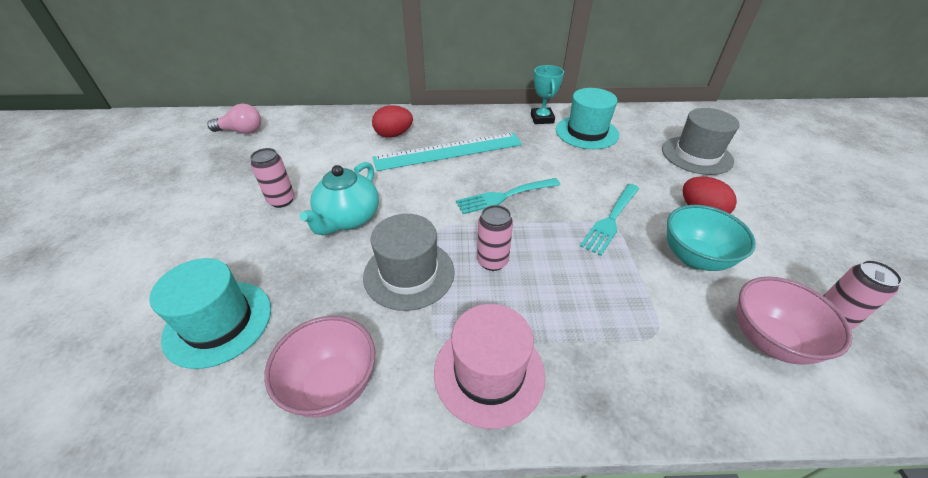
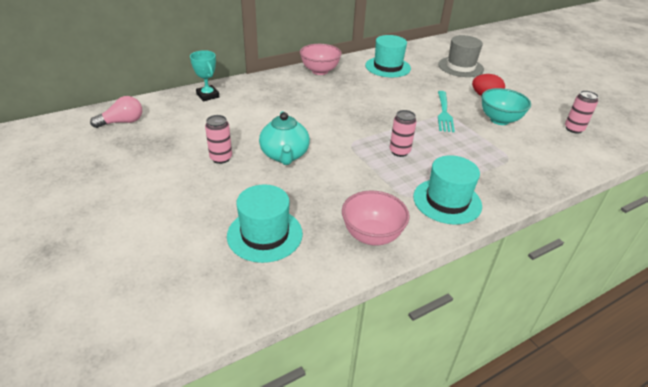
camera: 30 degrees left, 5 degrees down
(393, 135) = (257, 96): red egg -> none
(409, 273) = (357, 172): grey hat -> none
(448, 151) = (309, 98): turquoise ruler -> none
(489, 372) = (447, 201): pink hat -> turquoise hat
(504, 196) = (373, 116): turquoise fork -> none
(542, 119) = (352, 64): turquoise trophy -> turquoise trophy (208, 95)
(768, 340) = (556, 146): pink bowl -> pink bowl (320, 71)

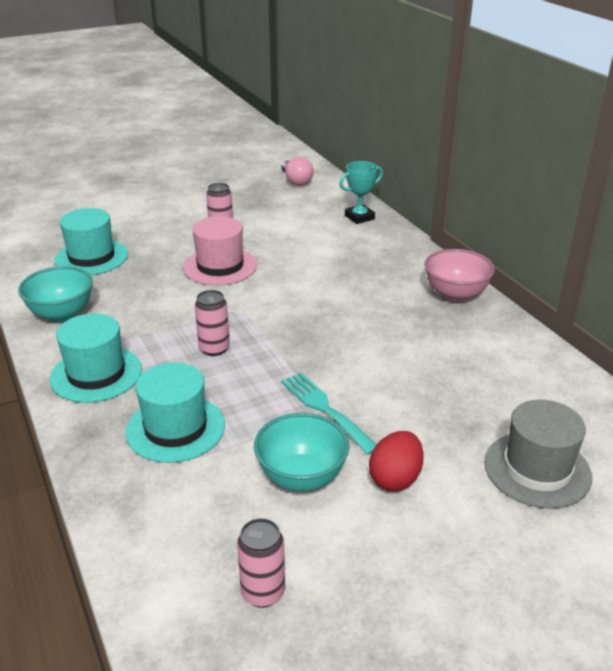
camera: 95 degrees right, 5 degrees down
(284, 155) = (220, 266): turquoise teapot -> pink hat
(372, 235) = (62, 314): pink bowl -> turquoise bowl
(388, 67) = (497, 365): turquoise hat -> turquoise hat (175, 428)
(444, 113) = (325, 409): turquoise fork -> turquoise fork turned 45 degrees clockwise

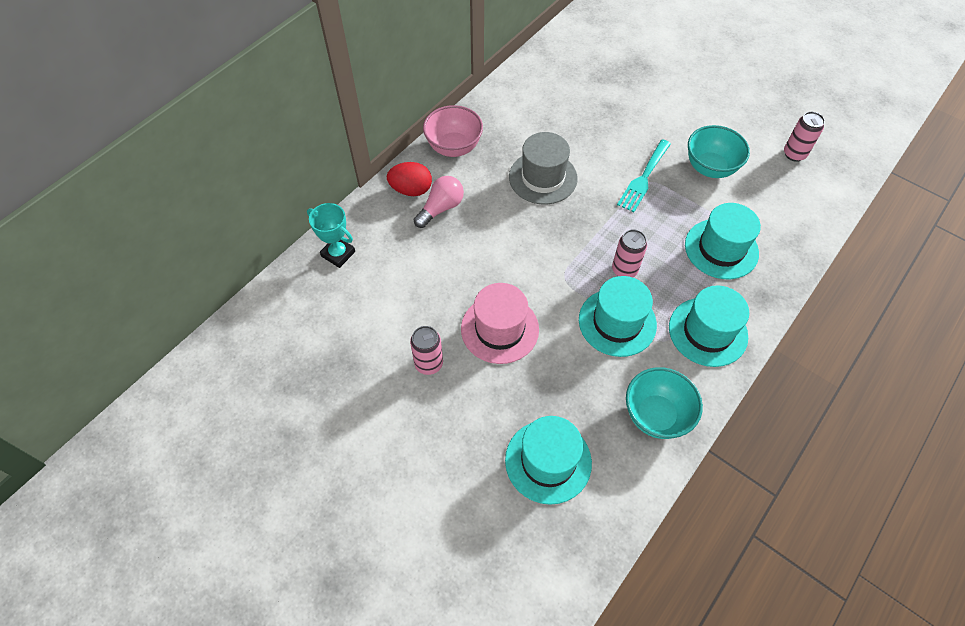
camera: 115 degrees left, 25 degrees up
(164, 324) = (617, 322): none -> turquoise hat
(296, 181) = (262, 349): pink light bulb -> pink light bulb (441, 208)
(395, 479) = (678, 127): red egg -> red egg (411, 190)
(537, 469) = (625, 74): grey hat -> grey hat (543, 177)

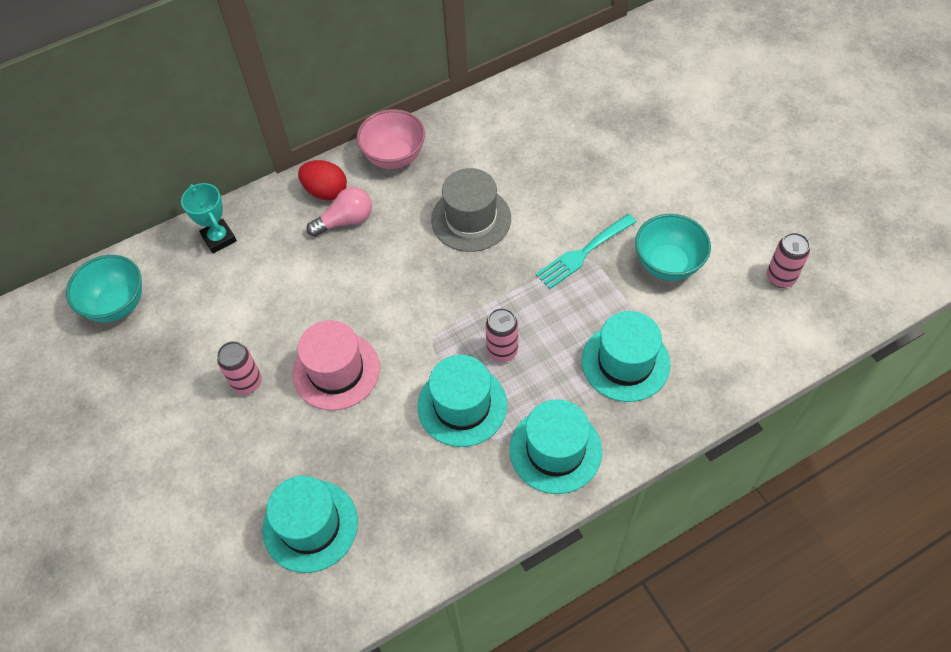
camera: 25 degrees right, 0 degrees up
(656, 415) = (447, 520): turquoise bowl -> turquoise bowl (117, 304)

